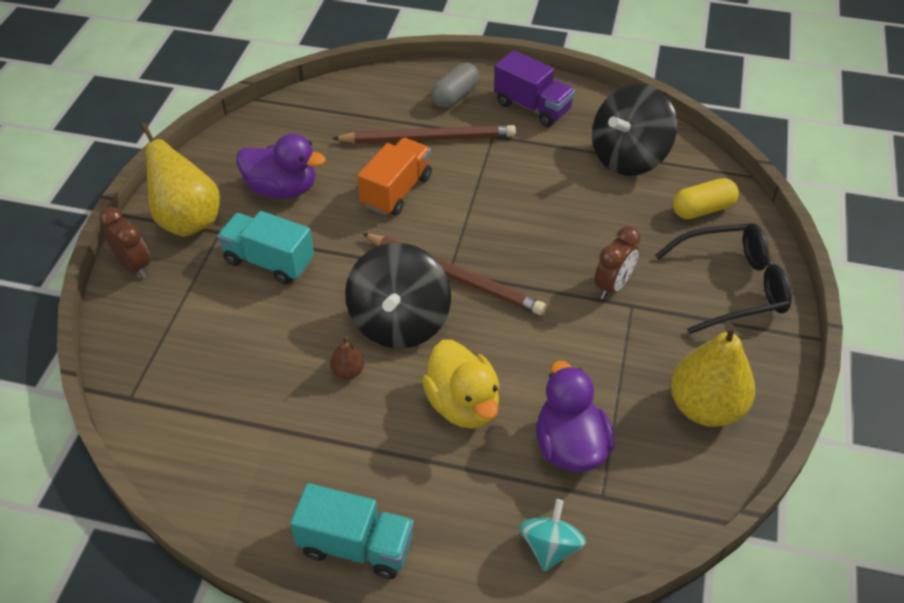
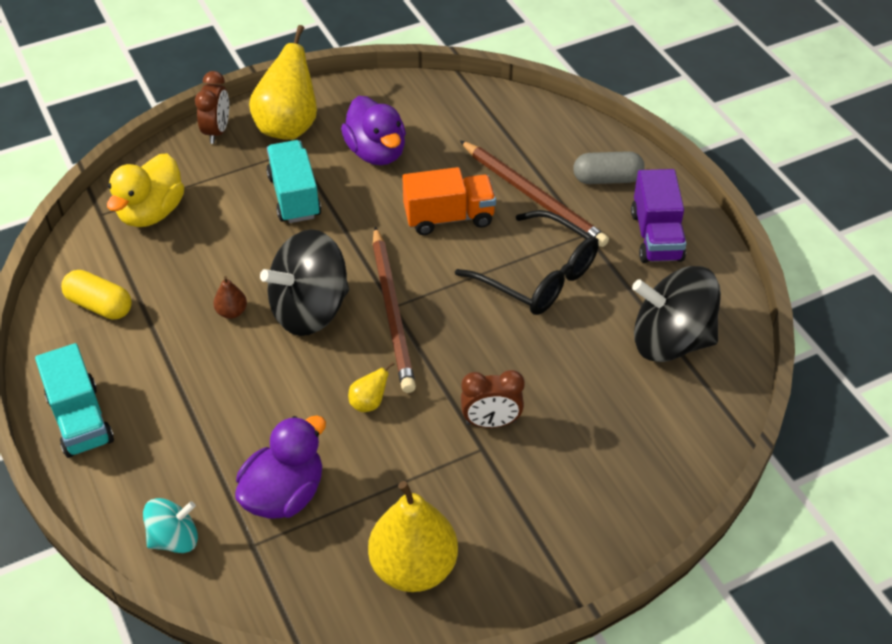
camera: 50 degrees right, 0 degrees up
(463, 404) = (264, 400): yellow duck -> yellow duck (151, 212)
(529, 342) = (369, 403): none -> yellow pear
(702, 209) = (663, 434): yellow capsule -> yellow capsule (100, 305)
(732, 286) = (584, 511): black glasses -> black glasses (538, 276)

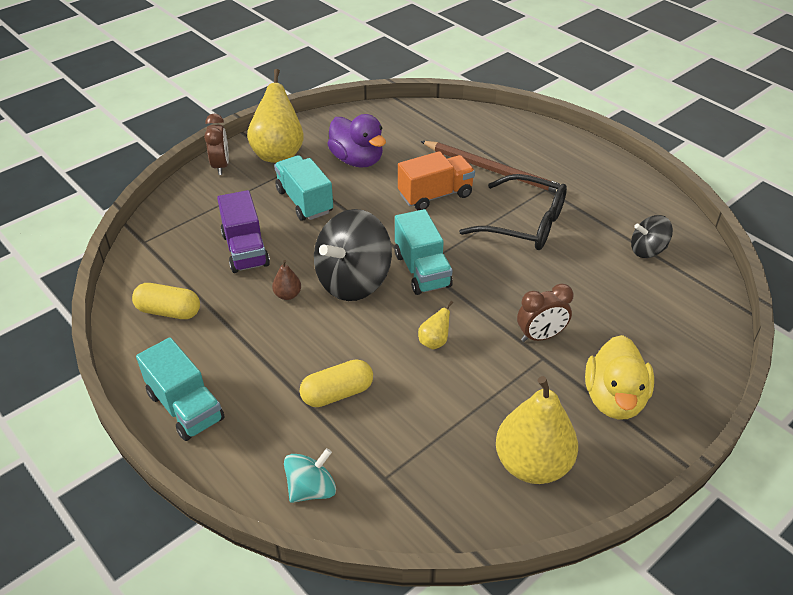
camera: 15 degrees left, 5 degrees down
(151, 212) = (188, 233): yellow duck -> yellow duck (614, 399)
(241, 440) = (337, 393): none -> yellow capsule
(284, 494) = (394, 429): purple duck -> none
(392, 312) = (422, 270): brown pencil -> turquoise truck
(607, 179) = (542, 150): grey capsule -> none
(656, 236) = (598, 181): purple truck -> purple truck (245, 250)
(670, 341) = (647, 250): black spinning top -> black spinning top, size x0.54

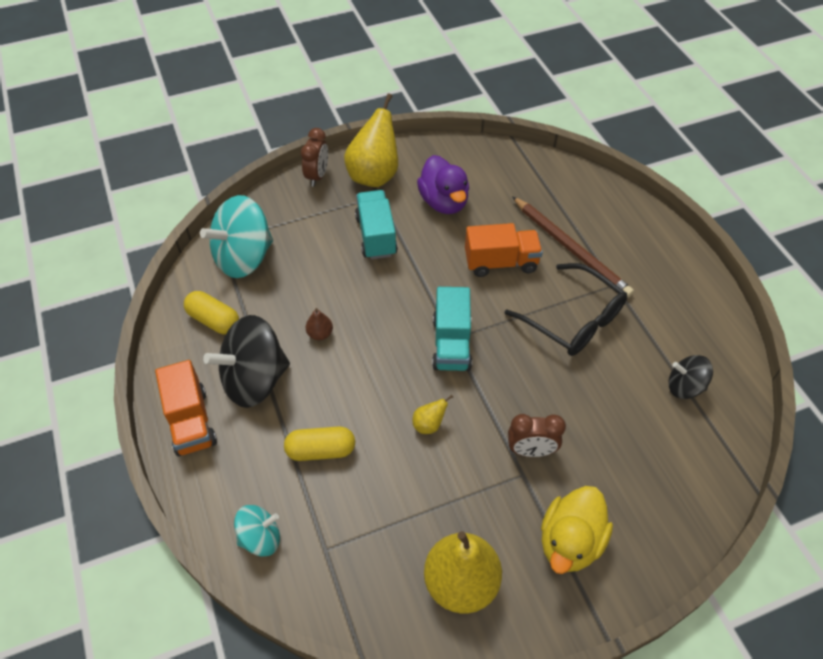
camera: 20 degrees right, 10 degrees up
(176, 250) = (244, 258): none -> turquoise spinning top
(185, 407) = (191, 421): turquoise truck -> orange truck
(245, 250) = (303, 275): purple truck -> none
(353, 281) = (384, 336): black spinning top -> black spinning top (254, 380)

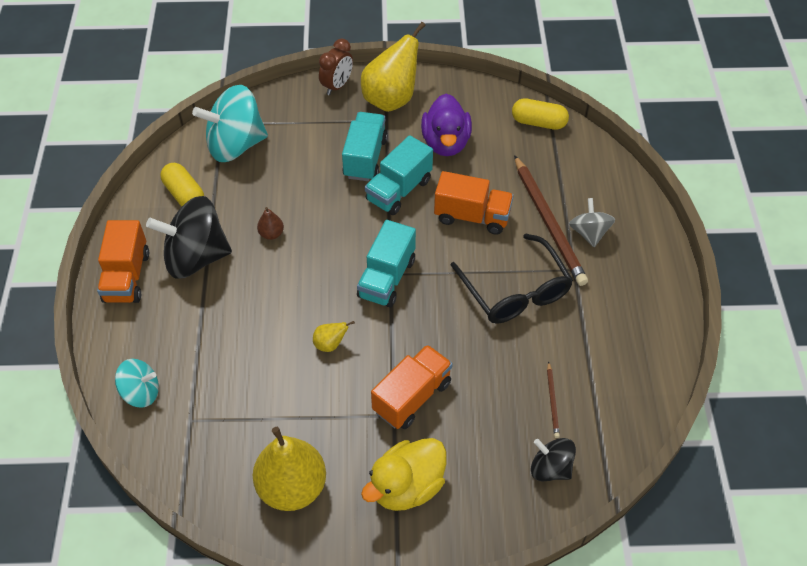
camera: 20 degrees right, 0 degrees up
(321, 450) = (225, 336): yellow capsule -> yellow capsule (538, 122)
(422, 257) = (399, 190): none -> turquoise truck
(531, 450) = (412, 397): brown clock -> orange truck
(610, 248) = (589, 233): none -> grey spinning top
(658, 412) = (552, 401): none -> brown pencil
(684, 387) = (592, 386): black spinning top -> black spinning top (550, 468)

